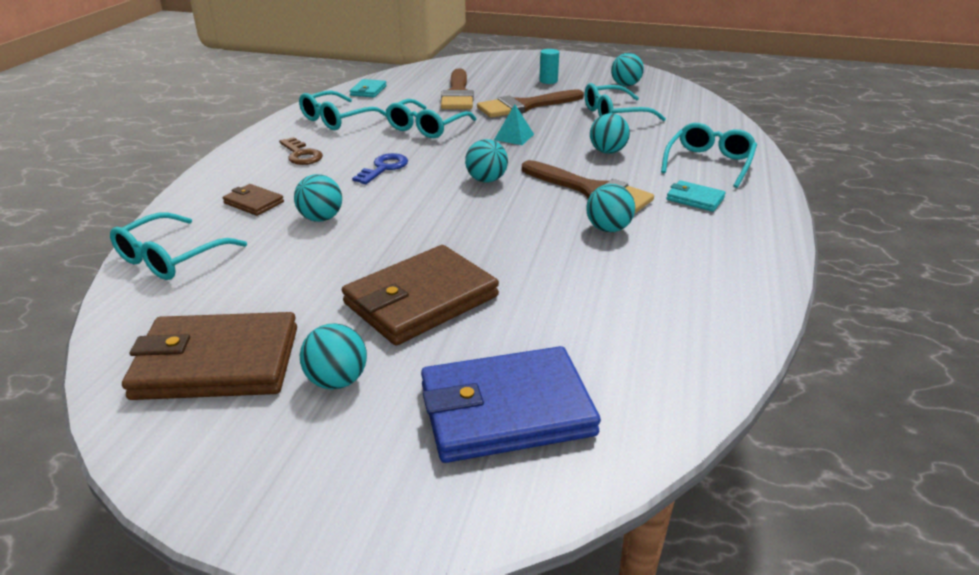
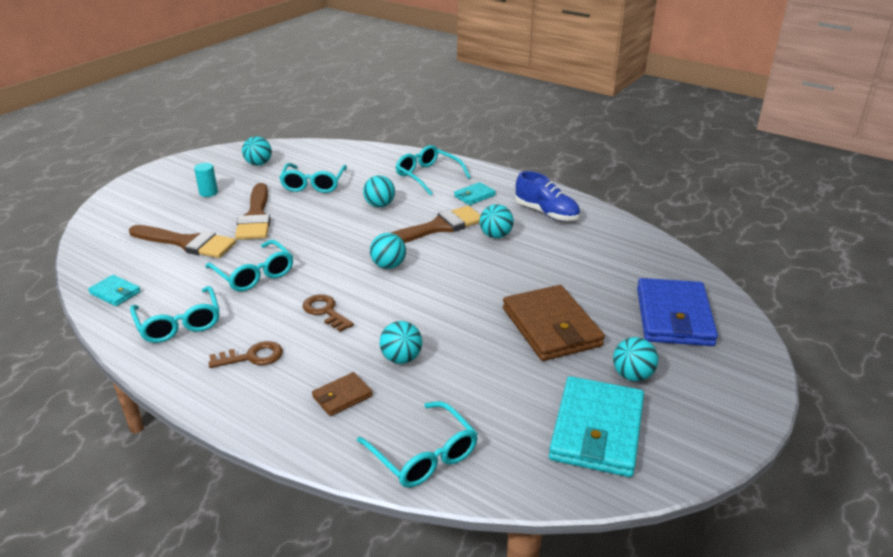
camera: 70 degrees left, 0 degrees up
(217, 363) = (597, 430): brown wallet -> turquoise wallet
(384, 168) = (325, 311): blue key -> brown key
(514, 137) = (316, 236): turquoise pyramid -> none
(708, 256) = (546, 213): none -> blue shoe

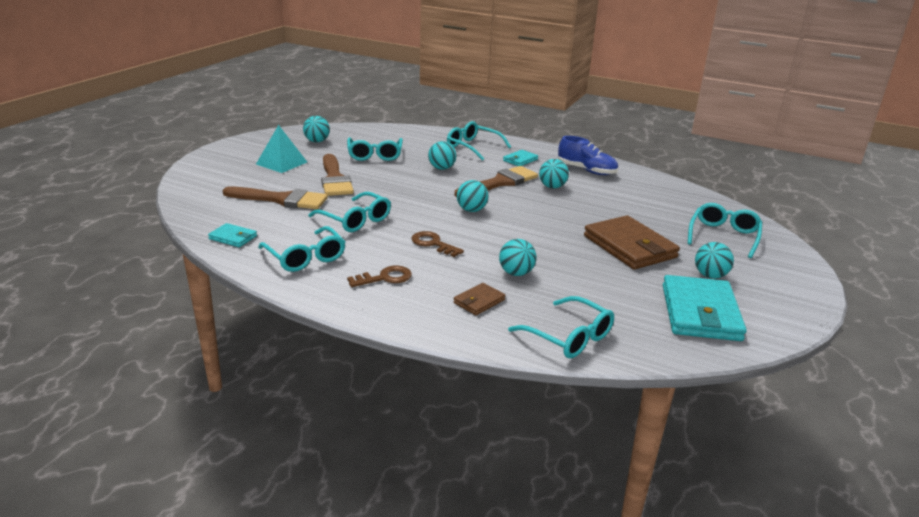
camera: 10 degrees left, 5 degrees down
(208, 193) = (281, 163): turquoise cylinder -> turquoise pyramid
(674, 317) = (723, 236): blue wallet -> turquoise glasses

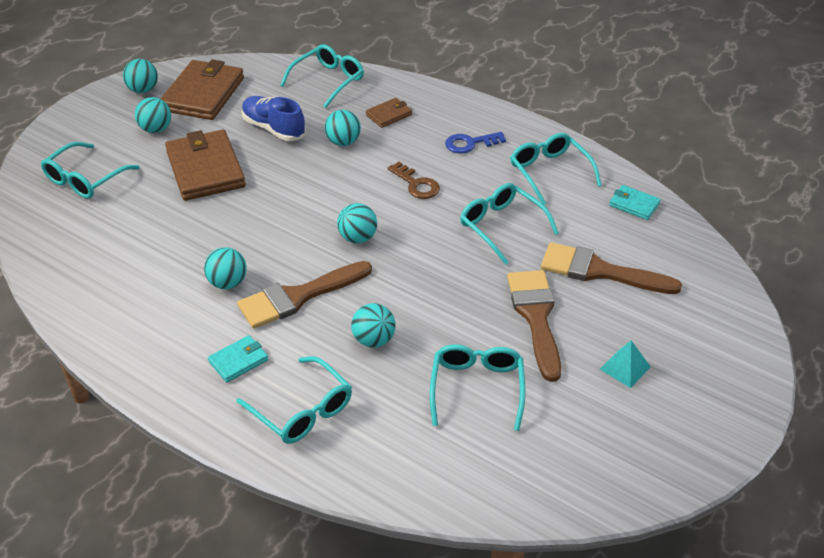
camera: 170 degrees left, 15 degrees up
(281, 163) = (625, 368): turquoise pyramid -> turquoise pyramid, size x0.65
(317, 141) = (582, 445): turquoise ball -> turquoise ball (143, 90)
(385, 278) = (470, 143): brown key -> blue key
(569, 337) = (328, 81): turquoise glasses -> turquoise glasses turned 75 degrees clockwise
(586, 170) = (149, 324): blue shoe -> blue shoe (273, 129)
(700, 313) = (203, 94): turquoise wallet -> brown wallet

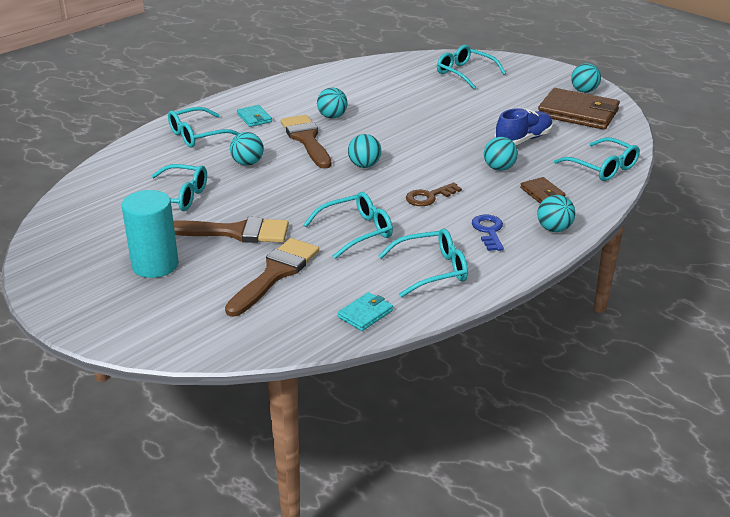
camera: 100 degrees right, 10 degrees down
(156, 129) = (526, 95): turquoise ball -> turquoise ball (554, 229)
(205, 169) = (469, 112): brown wallet -> none
(625, 368) = (155, 265): turquoise pyramid -> turquoise cylinder

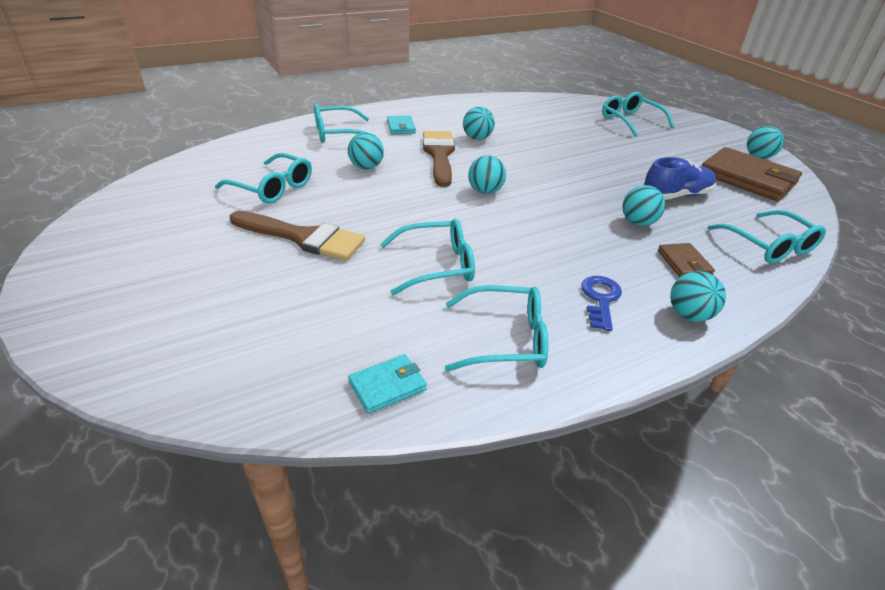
camera: 15 degrees right, 5 degrees up
(155, 265) = (191, 258): turquoise cylinder -> none
(275, 274) = (312, 299): brown brush -> none
(429, 197) = (542, 240): brown key -> none

